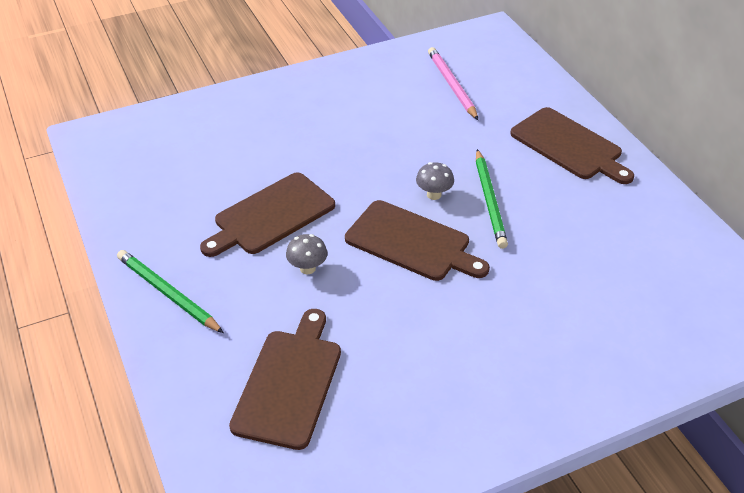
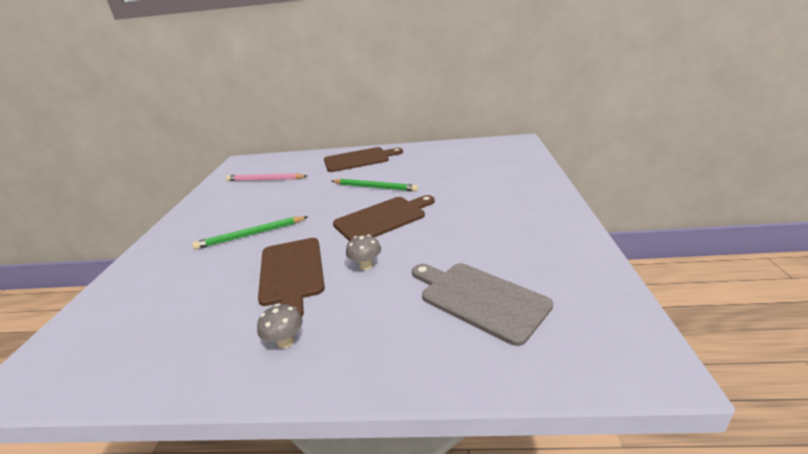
camera: 60 degrees left, 15 degrees down
(168, 294) = (320, 357): green pencil -> green pencil (251, 235)
(289, 383) = (479, 299): brown cutting board -> grey cutting board
(434, 195) = (349, 203): grey mushroom -> grey mushroom (285, 342)

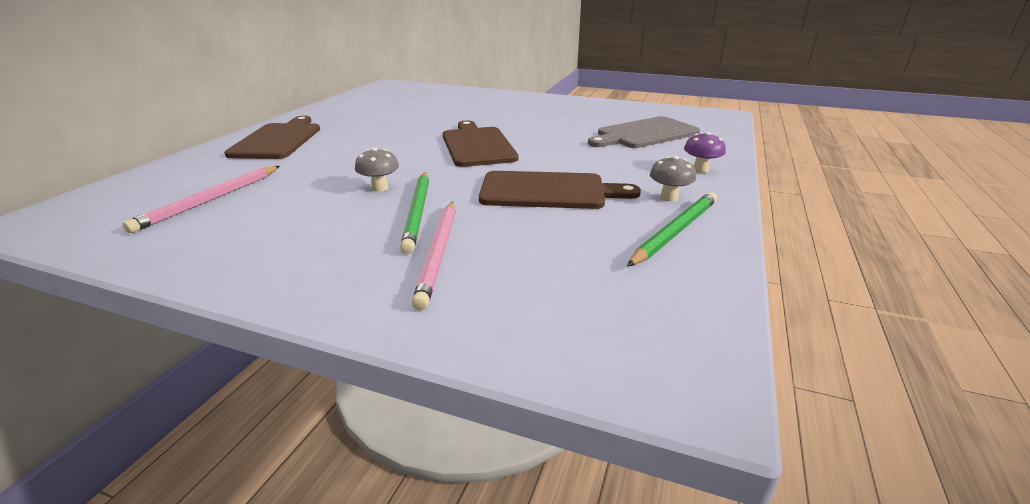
camera: 75 degrees left, 0 degrees up
(195, 258) = (439, 253): none -> pink pencil
(366, 266) = (566, 160): grey mushroom -> grey mushroom (380, 188)
(371, 358) = (700, 170): none -> purple mushroom
(375, 187) = (390, 141): green pencil -> green pencil (675, 231)

